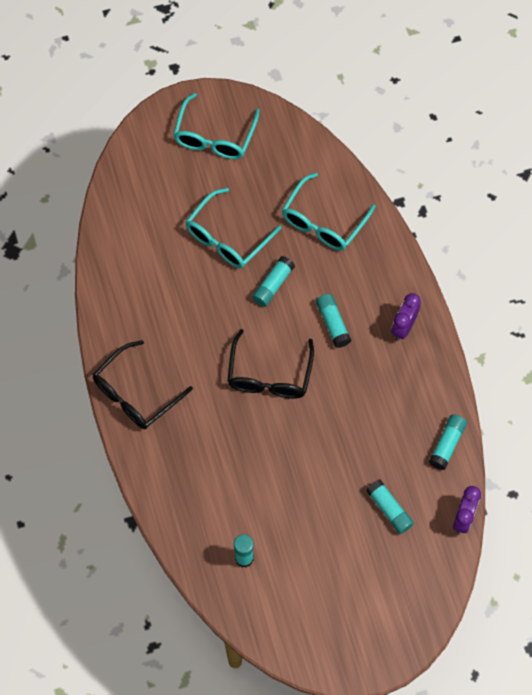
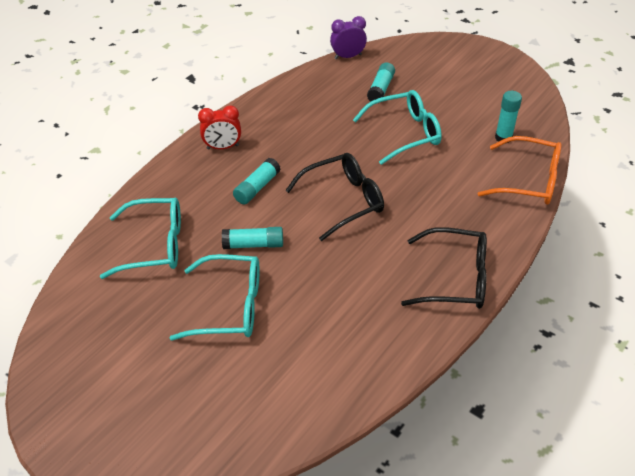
camera: 125 degrees left, 20 degrees down
(182, 531) = (527, 180): none -> orange glasses
(215, 136) = (105, 393): turquoise glasses -> turquoise glasses (404, 133)
(403, 327) = (223, 147): purple clock -> red clock
(447, 444) = (301, 85): turquoise glue stick -> none

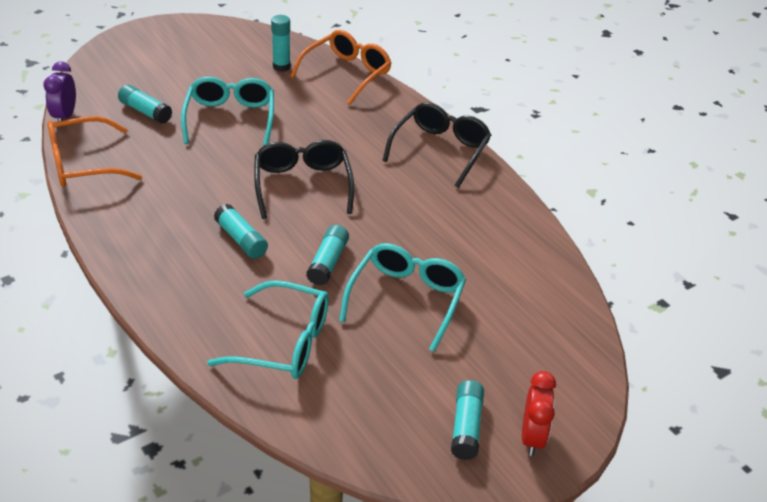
camera: 75 degrees left, 5 degrees down
(93, 383) = (466, 426): none -> turquoise glue stick
(154, 245) = (283, 342): turquoise glasses -> turquoise glasses turned 90 degrees clockwise
(223, 147) = (150, 251): red clock -> red clock (532, 437)
(300, 84) = (84, 164): none -> orange glasses

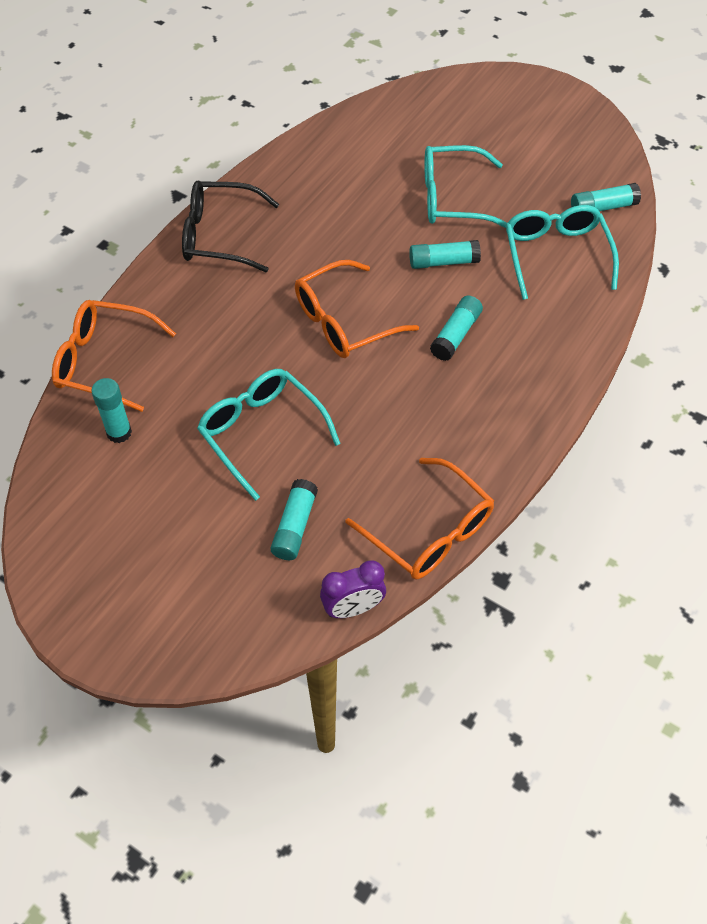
camera: 110 degrees left, 15 degrees up
(230, 119) = (262, 433): turquoise glasses -> turquoise glasses turned 75 degrees clockwise
(302, 185) = (345, 321): black glasses -> orange glasses
(466, 426) = (557, 132): turquoise glue stick -> turquoise glue stick (603, 207)
(532, 437) = (540, 99): red clock -> none

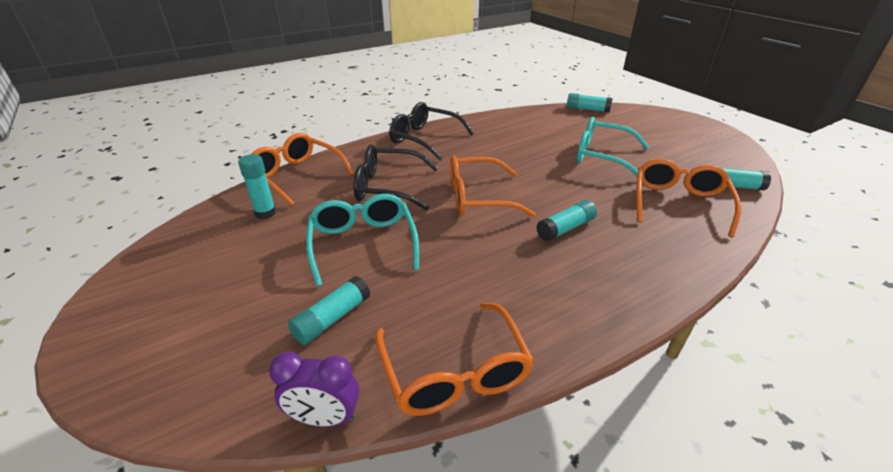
camera: 25 degrees right, 20 degrees down
(232, 340) = (389, 187): none -> black glasses
(443, 262) = (577, 185): turquoise glue stick -> turquoise glue stick (587, 109)
(556, 256) = (678, 204): turquoise glasses -> orange glasses

